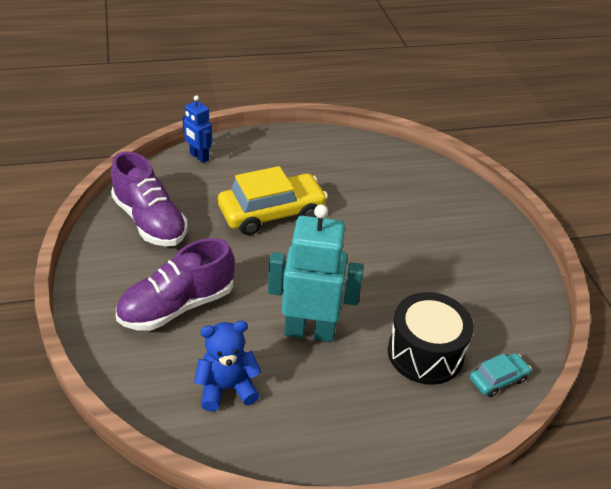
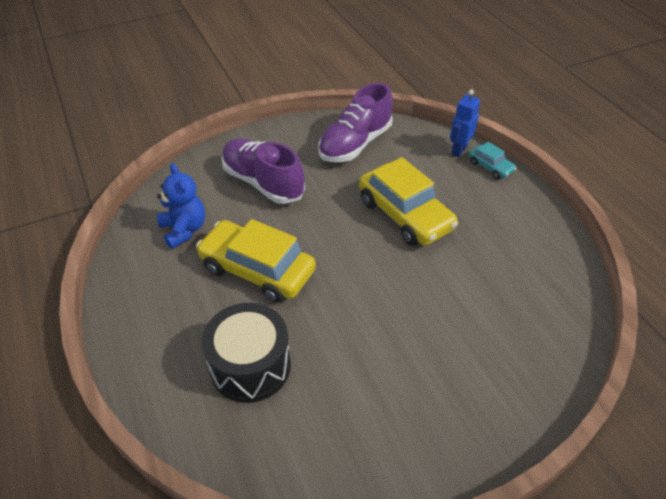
camera: 80 degrees right, 5 degrees up
(309, 331) = (257, 270): turquoise robot -> yellow car
(498, 379) = (227, 439): turquoise car -> turquoise car (490, 167)

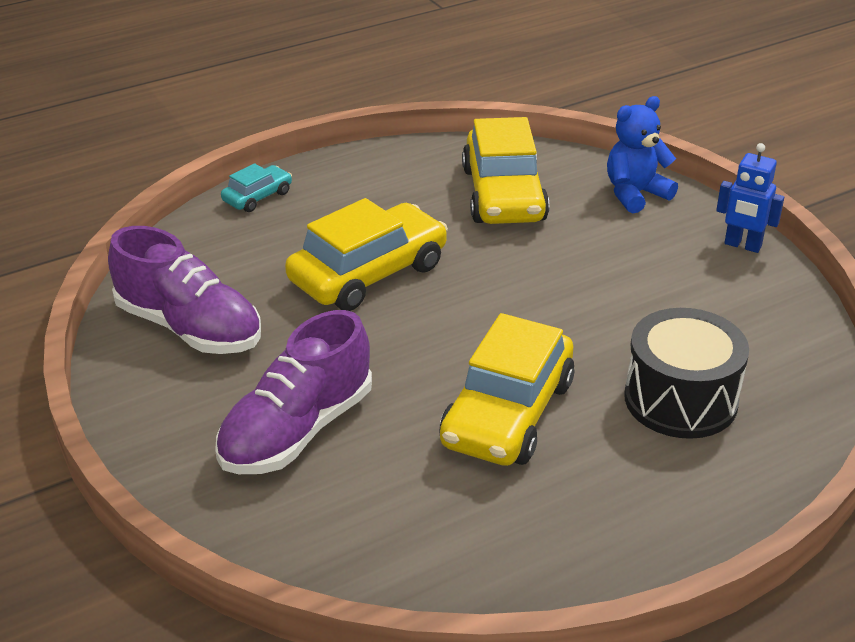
camera: 95 degrees left, 10 degrees down
(184, 230) = (430, 517): blue teddy bear -> blue teddy bear (635, 194)
(459, 150) = (215, 222): blue robot -> blue robot (742, 245)
(511, 294) = (504, 195): none -> yellow car

